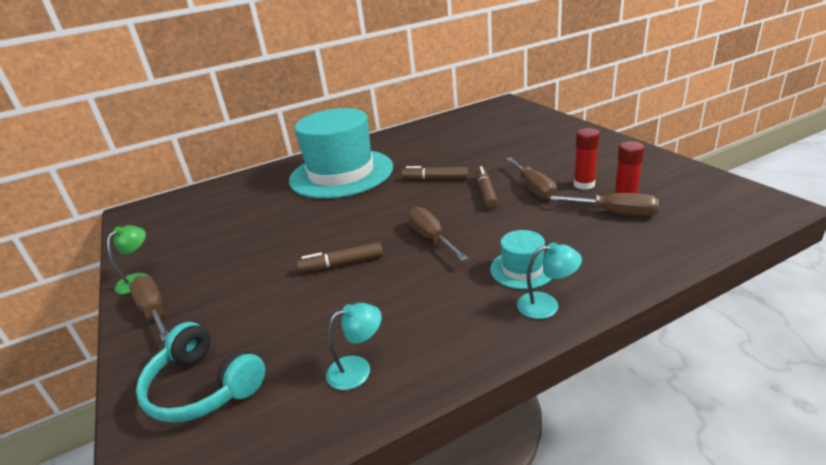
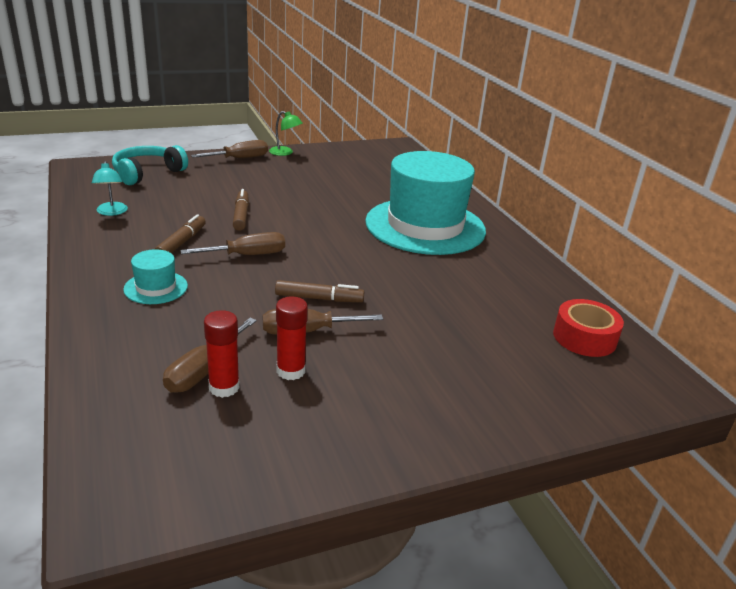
camera: 90 degrees right, 0 degrees up
(435, 179) = (377, 275): brown marker -> brown marker (181, 243)
(474, 119) = (584, 338): none -> red tape
(546, 305) = (98, 287): turquoise lamp -> none

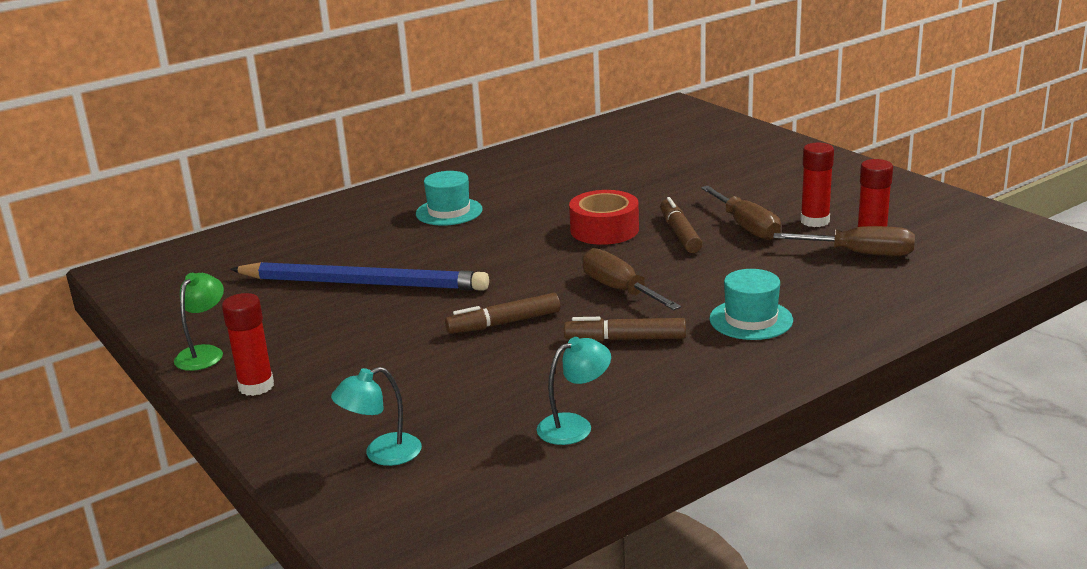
camera: 100 degrees left, 5 degrees down
(147, 173) = (382, 454): turquoise headphones -> turquoise lamp
(240, 159) = (256, 386): brown screwdriver -> red glue stick
(331, 190) = (363, 283): none -> blue pencil
(425, 226) = (449, 212): turquoise hat -> turquoise hat, size x0.41
(584, 338) = (634, 131): red tape -> red tape (604, 230)

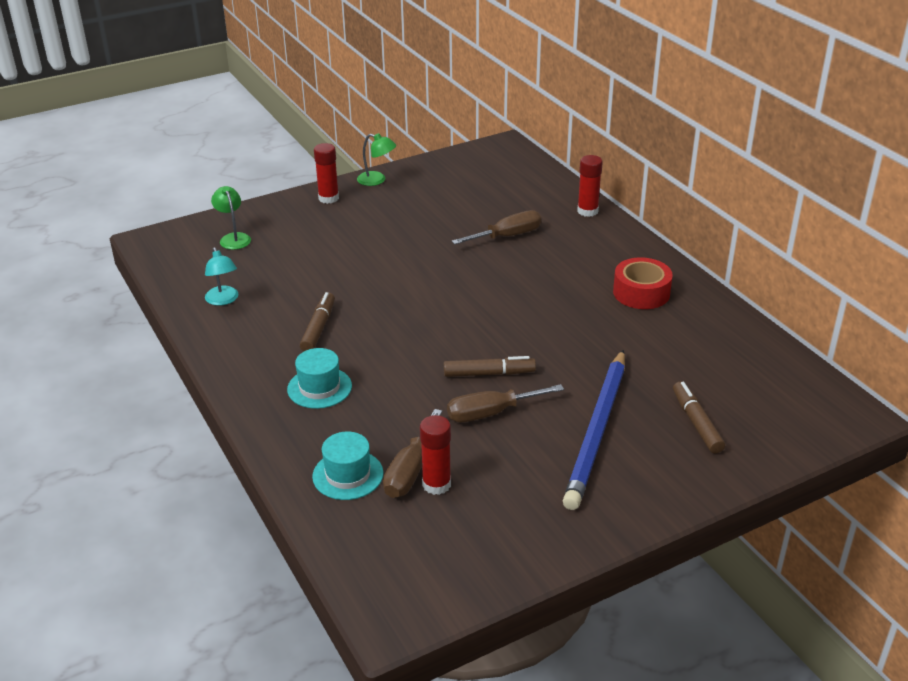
camera: 95 degrees right, 10 degrees up
(363, 283) = (450, 228): blue pencil -> blue pencil (597, 431)
(382, 454) = (233, 238): turquoise lamp -> green lamp
(449, 212) = (570, 262): turquoise hat -> turquoise hat (348, 475)
(503, 323) = (365, 281): brown marker -> brown marker (696, 423)
(604, 230) = (509, 335): red tape -> red tape (641, 293)
(620, 290) = (395, 332): brown screwdriver -> brown screwdriver (507, 236)
(815, 221) = (491, 457): red glue stick -> red glue stick (587, 211)

